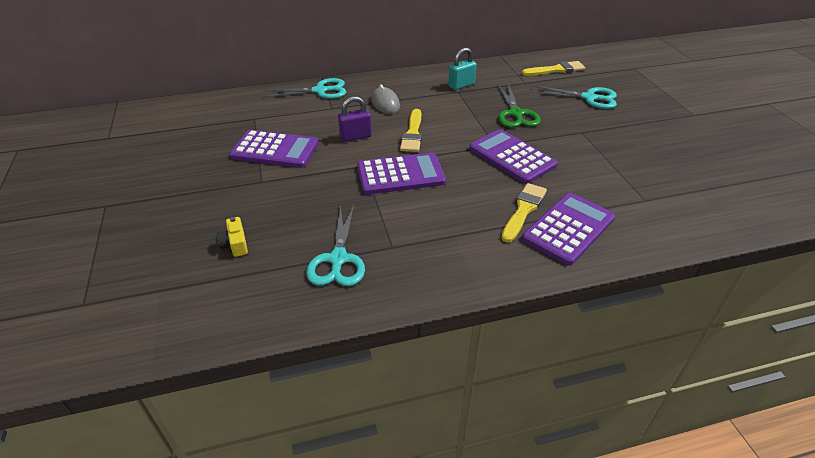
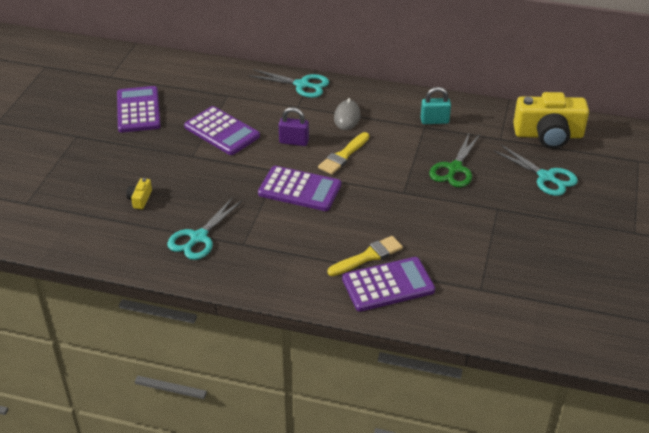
camera: 30 degrees right, 0 degrees up
(512, 157) = (406, 208): purple calculator -> purple calculator (138, 110)
(556, 70) = (548, 135): yellow brush -> yellow camera

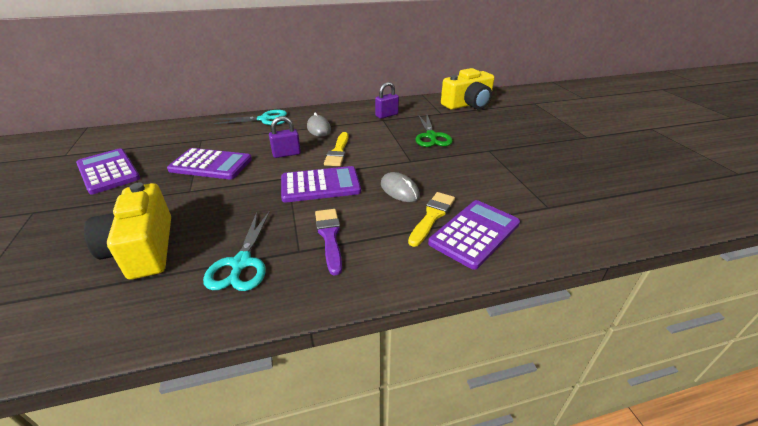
camera: 30 degrees left, 5 degrees down
(140, 199) = (143, 248): yellow camera -> yellow camera, size x2.42
(273, 241) = (329, 237): none -> purple brush
(364, 220) = (399, 190): none -> grey mouse
(434, 121) = (386, 115): turquoise padlock -> purple padlock
(546, 177) = (495, 124): turquoise scissors -> none

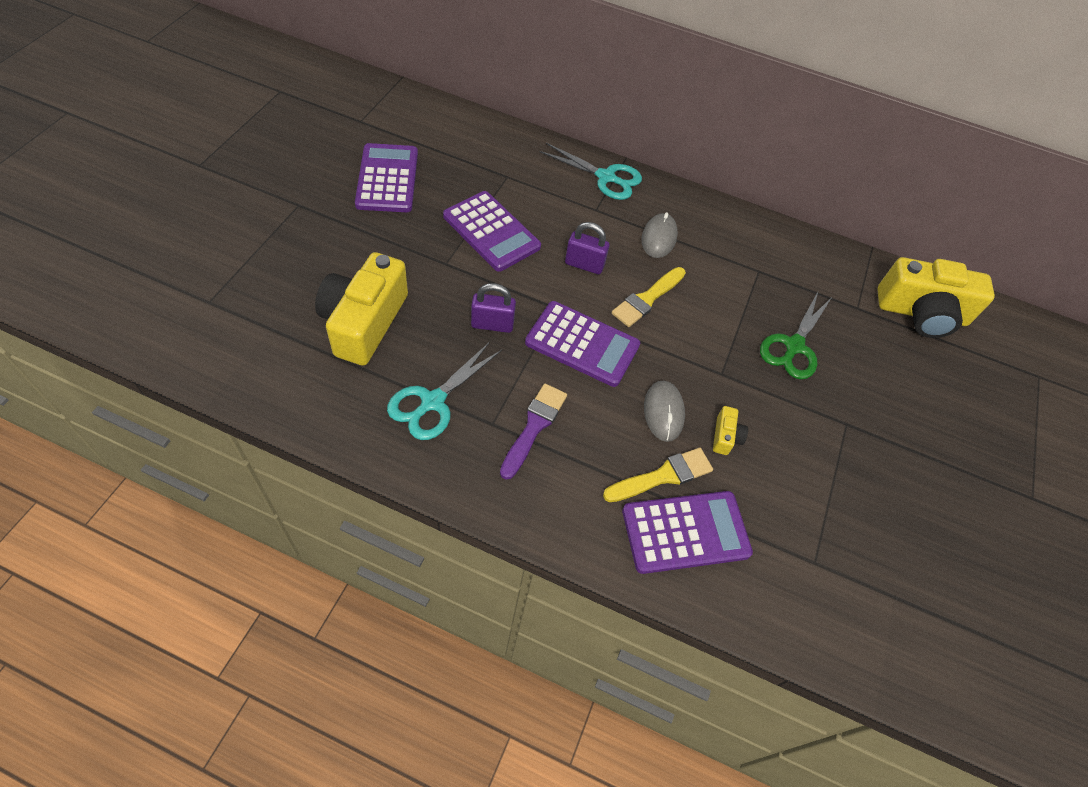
camera: 30 degrees right, 20 degrees up
(386, 115) = (773, 264): purple padlock -> purple padlock (492, 324)
(443, 183) = (725, 437): none -> yellow camera

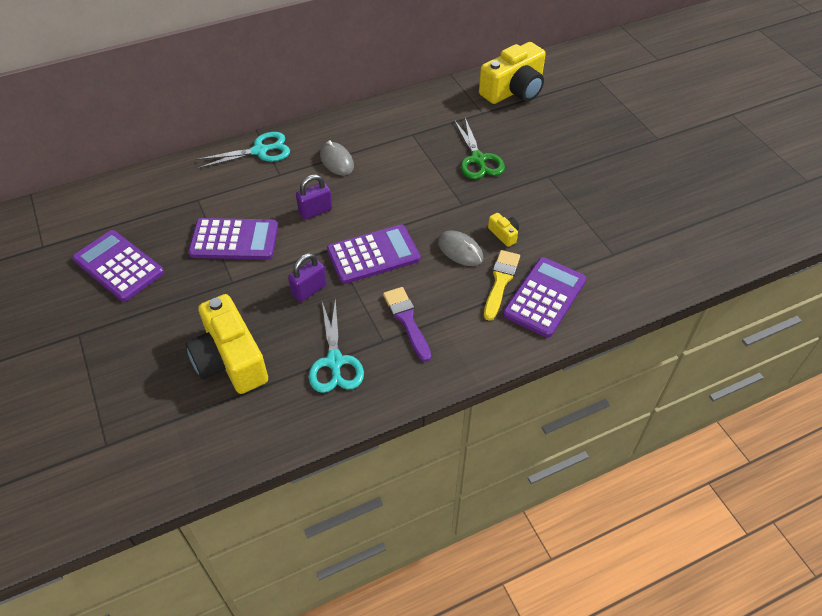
camera: 40 degrees left, 5 degrees down
(647, 299) = (375, 200): yellow brush -> none

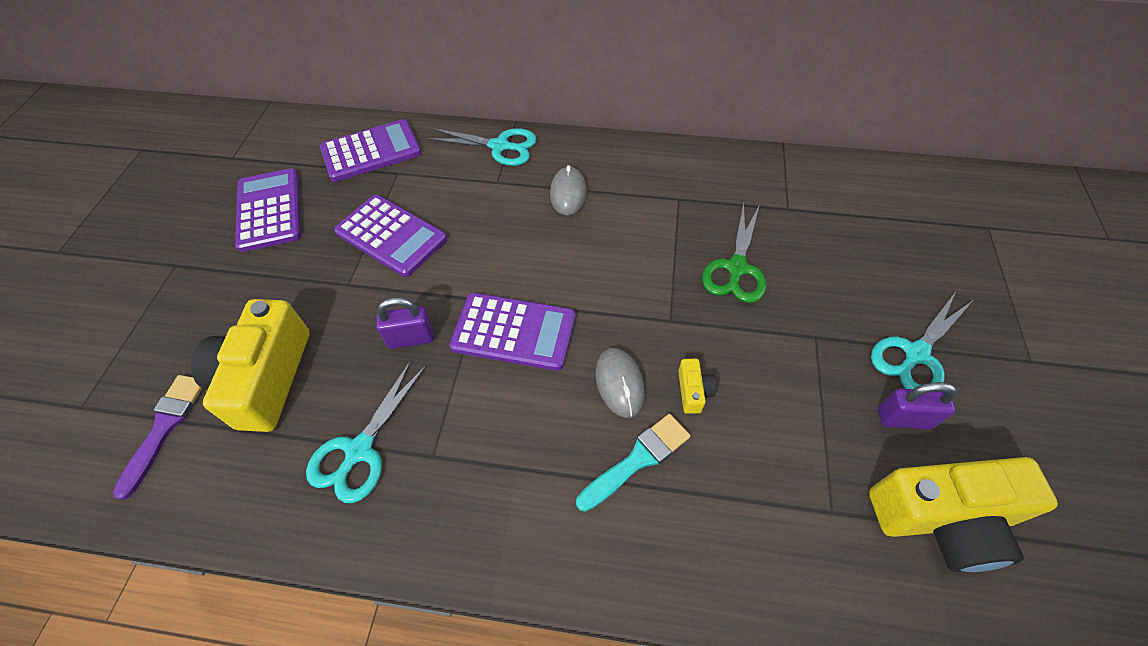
camera: 35 degrees right, 5 degrees up
(315, 211) = (497, 243): purple padlock -> purple padlock (904, 418)
(407, 320) = (481, 445): purple brush -> purple brush (165, 427)
(500, 281) = (637, 460): yellow brush -> turquoise brush
(514, 90) = (852, 196): yellow camera -> yellow camera (943, 519)
(544, 297) = (679, 521): purple calculator -> purple calculator (371, 151)
(603, 161) = (916, 354): none -> turquoise scissors

